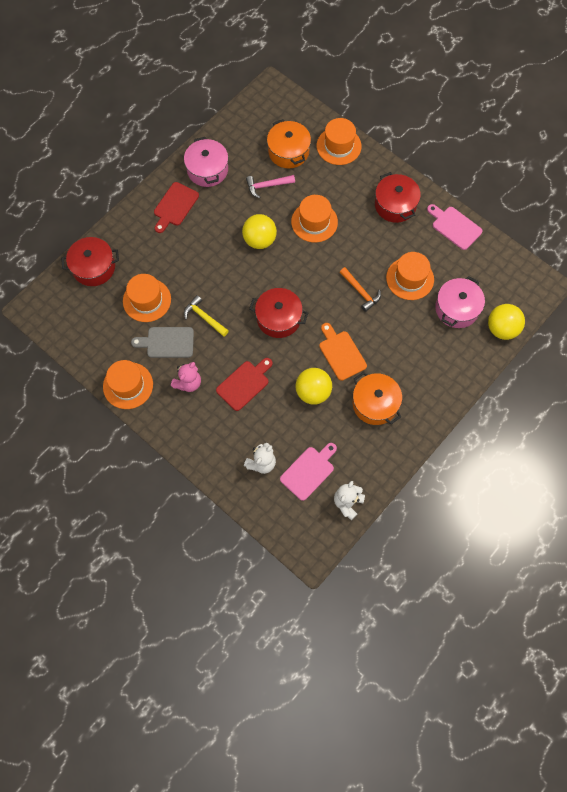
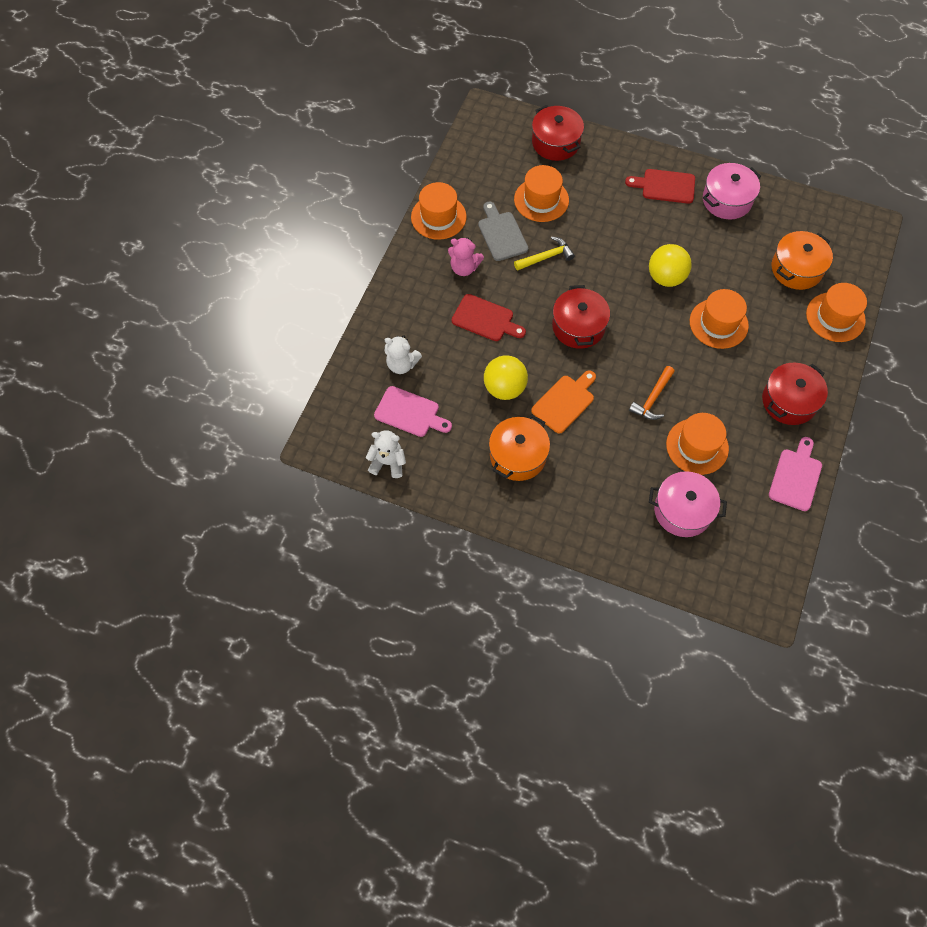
camera: 70 degrees right, 5 degrees down
(204, 317) = (546, 257): yellow hammer -> yellow hammer turned 45 degrees clockwise
(267, 186) = (739, 263): pink hammer -> none
(502, 329) = (680, 571): yellow ball -> none

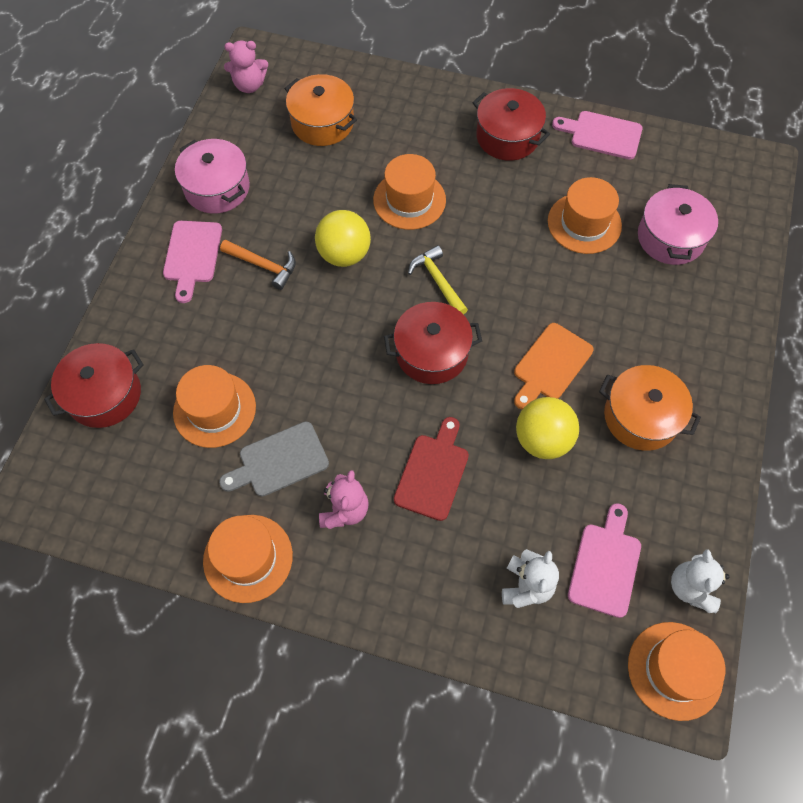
camera: 95 degrees left, 0 degrees up
(546, 257) = (318, 398): yellow hammer -> yellow hammer (438, 281)
(565, 402) = (550, 365): orange cutting board -> orange cutting board turned 90 degrees counterclockwise
(652, 398) = (527, 268): orange hammer -> orange hammer (263, 265)
(665, 186) = (192, 255): red cutting board -> pink cutting board
(834, 221) = (249, 85): none -> pink teddy bear
(835, 317) = (388, 91): orange hat -> orange hat (675, 670)

